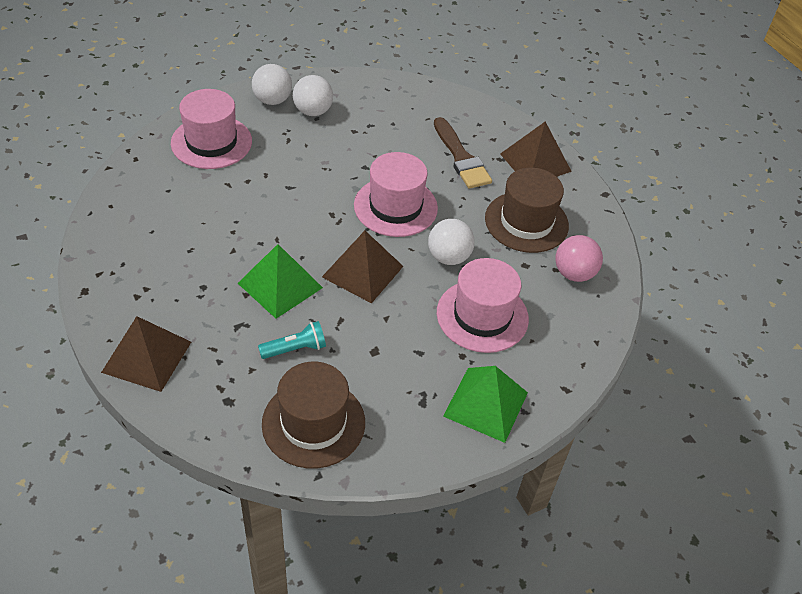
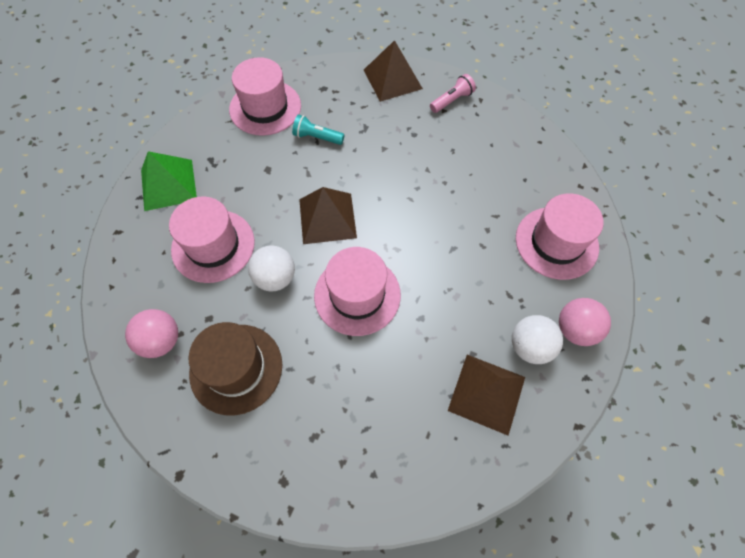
camera: 145 degrees right, 15 degrees up
(125, 291) = (452, 100): none -> pink flashlight
(272, 100) = (575, 329): white ball -> pink ball
(280, 285) = (370, 168): green pyramid -> none
(295, 349) = (317, 137): turquoise flashlight -> turquoise flashlight turned 75 degrees clockwise
(313, 423) = (265, 107): brown hat -> pink hat
(461, 158) = (351, 404): brown brush -> none
(535, 162) = (277, 462): brown pyramid -> brown pyramid (487, 393)

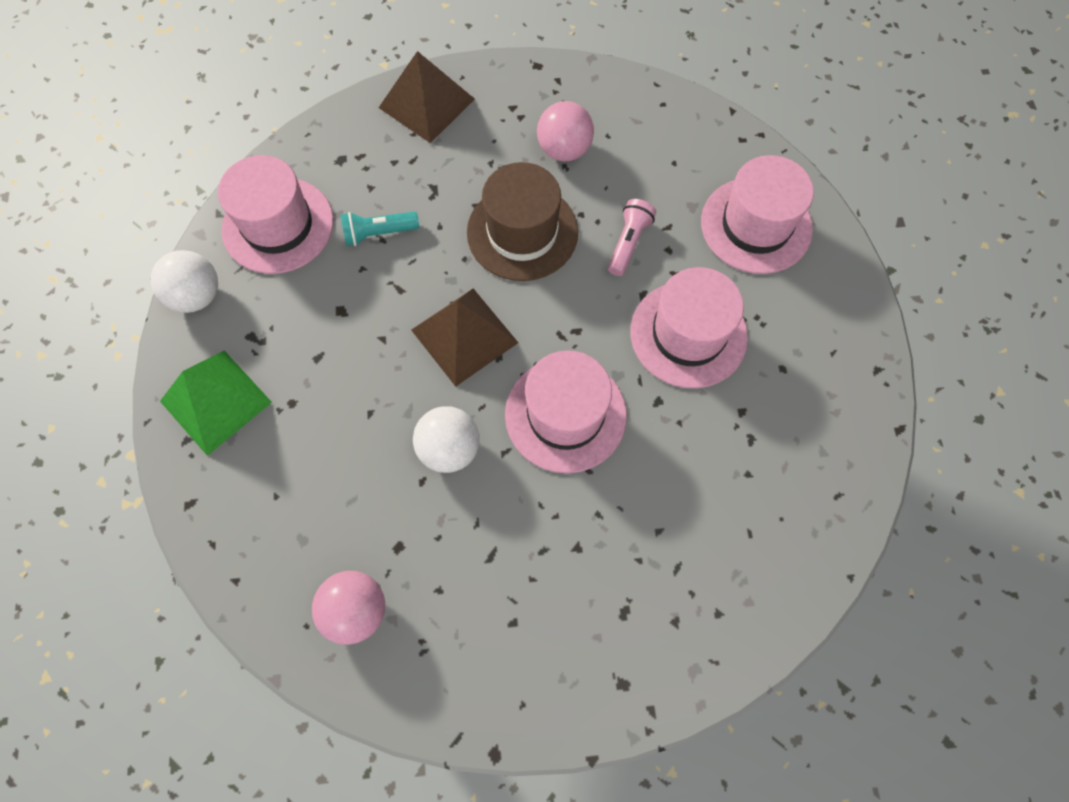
camera: 30 degrees left, 5 degrees up
(213, 246) = (338, 451): pink hat -> pink hat (688, 334)
(236, 368) = (477, 588): brown hat -> brown hat (522, 232)
(452, 100) = (522, 98): pink flashlight -> pink flashlight (628, 243)
(487, 393) = (784, 448): brown pyramid -> none
(530, 347) = (799, 367): white ball -> white ball (197, 296)
(575, 329) = (835, 320): pink ball -> pink ball (564, 150)

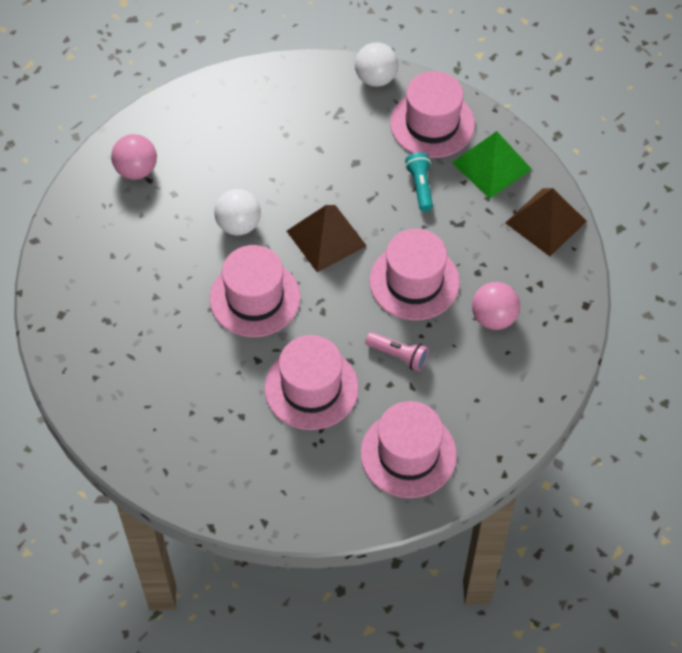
camera: 95 degrees right, 10 degrees down
(216, 401) = (292, 92): green pyramid -> green pyramid (491, 166)
(522, 232) = (414, 281): brown hat -> pink hat

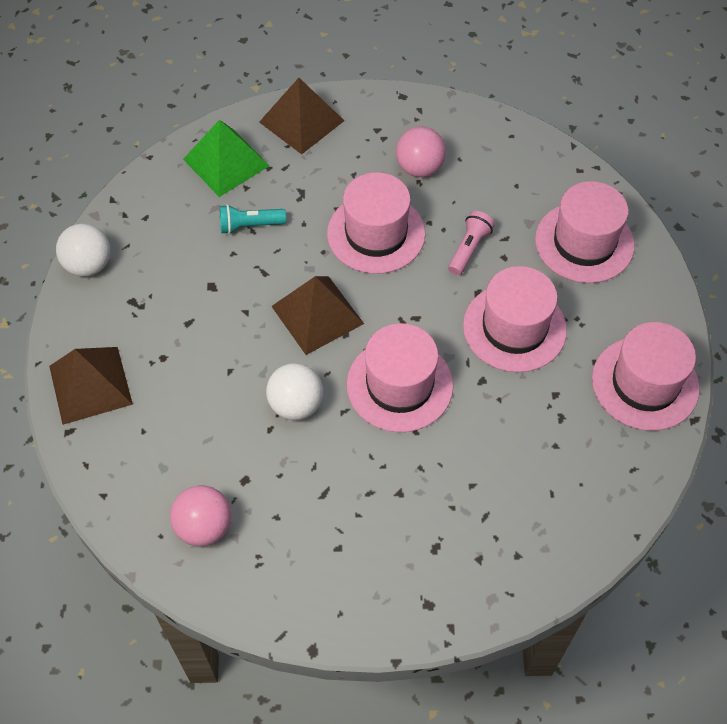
camera: 90 degrees left, 0 degrees up
(262, 90) = (90, 385): none -> brown pyramid
(432, 124) = (163, 213): pink hat -> pink hat (645, 383)

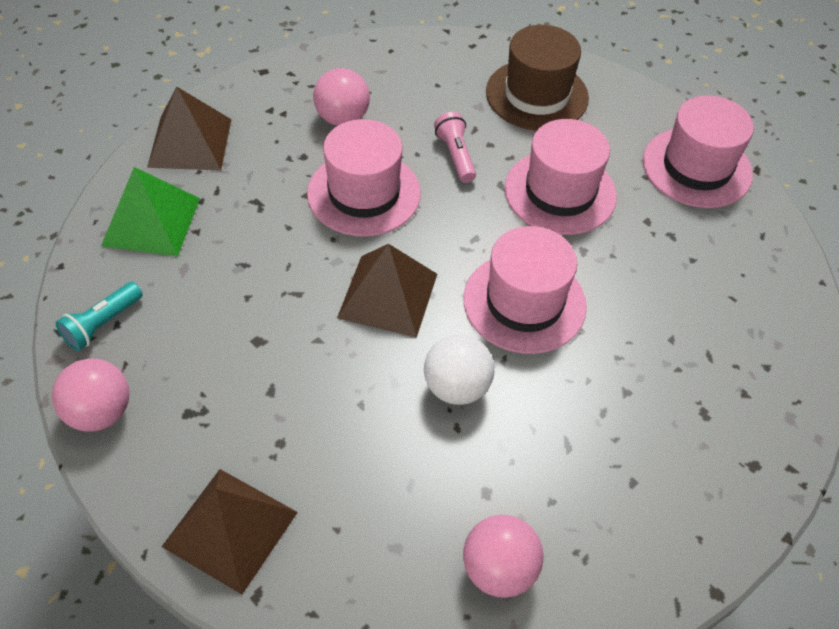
camera: 45 degrees left, 5 degrees down
(88, 265) = (100, 412): white ball -> pink ball
(250, 225) = (237, 261): turquoise flashlight -> turquoise flashlight (102, 324)
(584, 242) = (537, 95): pink hat -> brown hat

